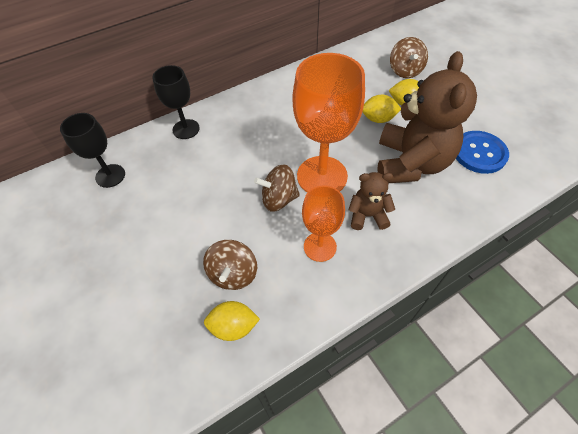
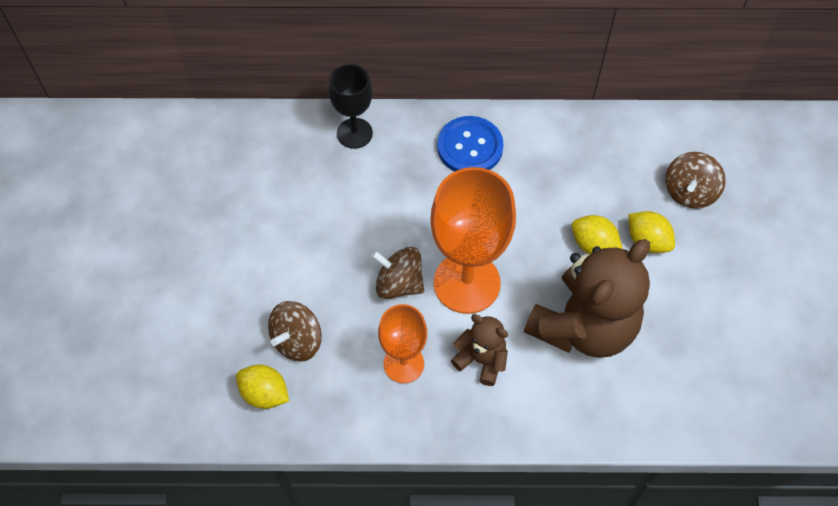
camera: 30 degrees right, 5 degrees up
(110, 176) = (240, 152): black goblet -> none
(479, 153) = (680, 361): blue button -> blue button (470, 147)

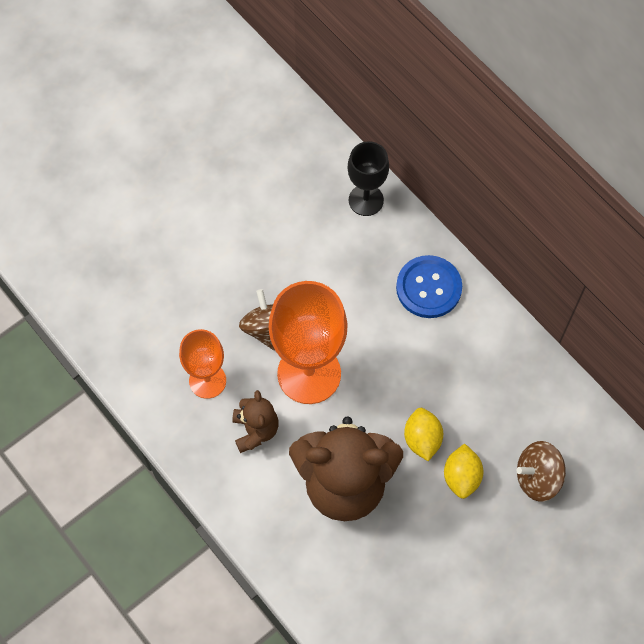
camera: 50 degrees right, 5 degrees up
(265, 394) = (110, 309): yellow lemon -> none
(297, 340) = (166, 298): brown spinning top -> none

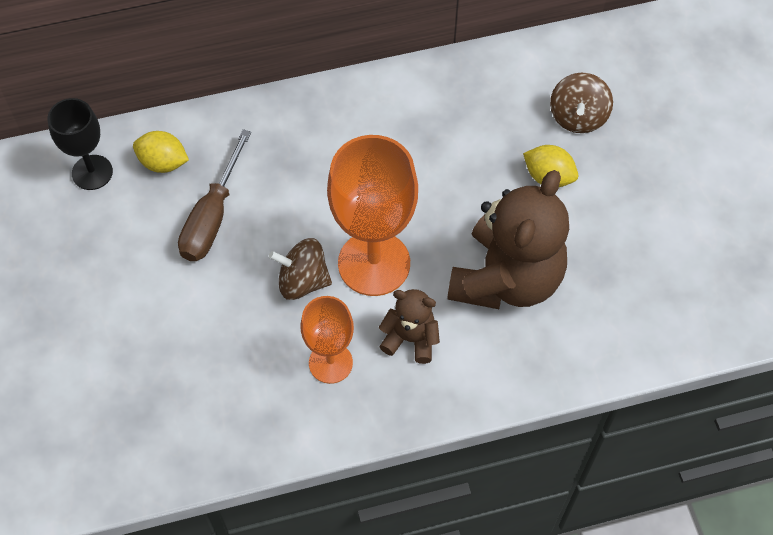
camera: 65 degrees left, 5 degrees down
(292, 238) = (212, 217): none -> brown screwdriver
(366, 200) = (211, 134): black goblet -> black goblet (92, 172)
(422, 439) = (494, 193): yellow lemon -> yellow lemon (163, 163)
(428, 288) = (339, 121): blue button -> none

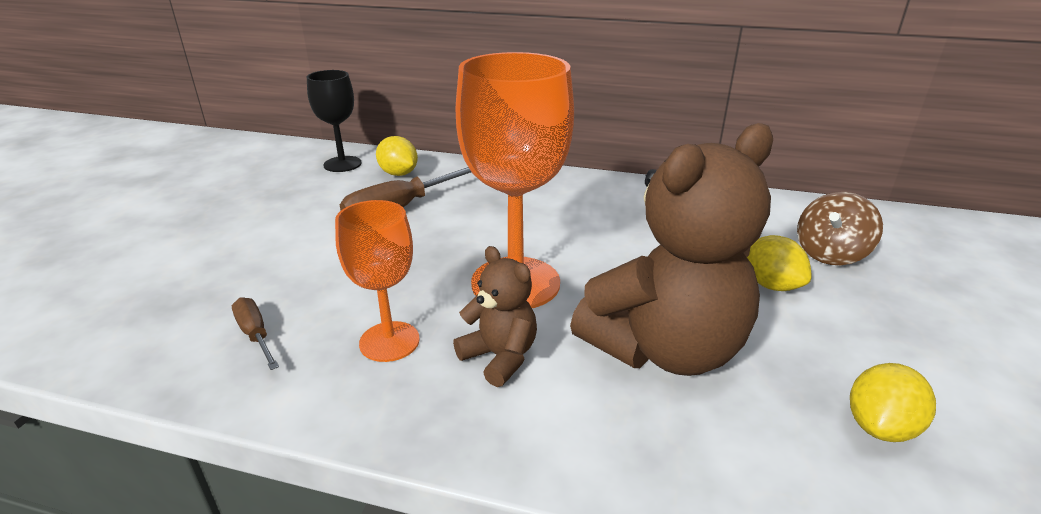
camera: 30 degrees right, 30 degrees down
(235, 405) = (255, 335): none -> brown screwdriver
(302, 281) = (431, 271): brown spinning top -> none
(643, 282) = (880, 427): none -> yellow lemon

